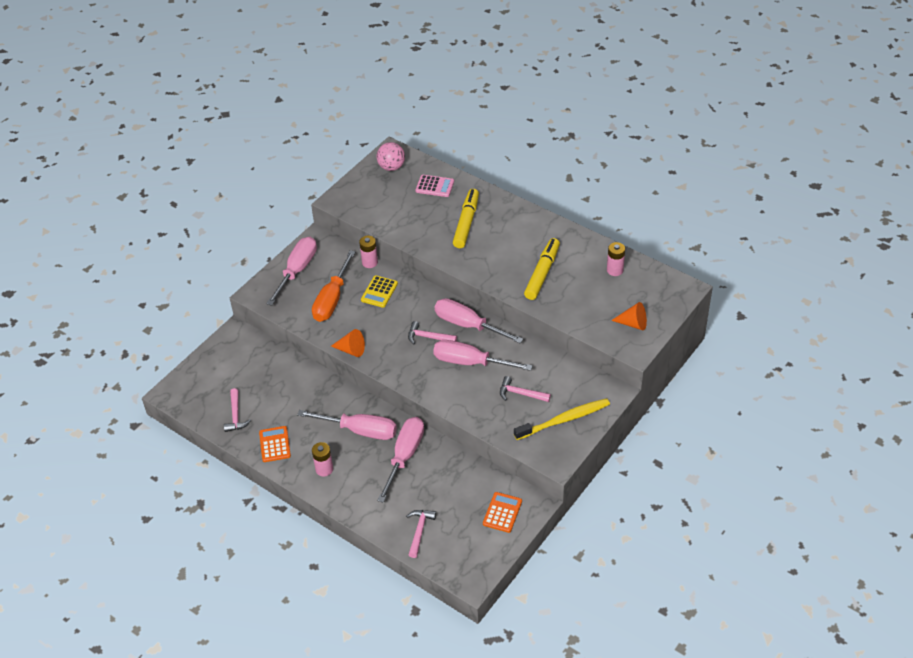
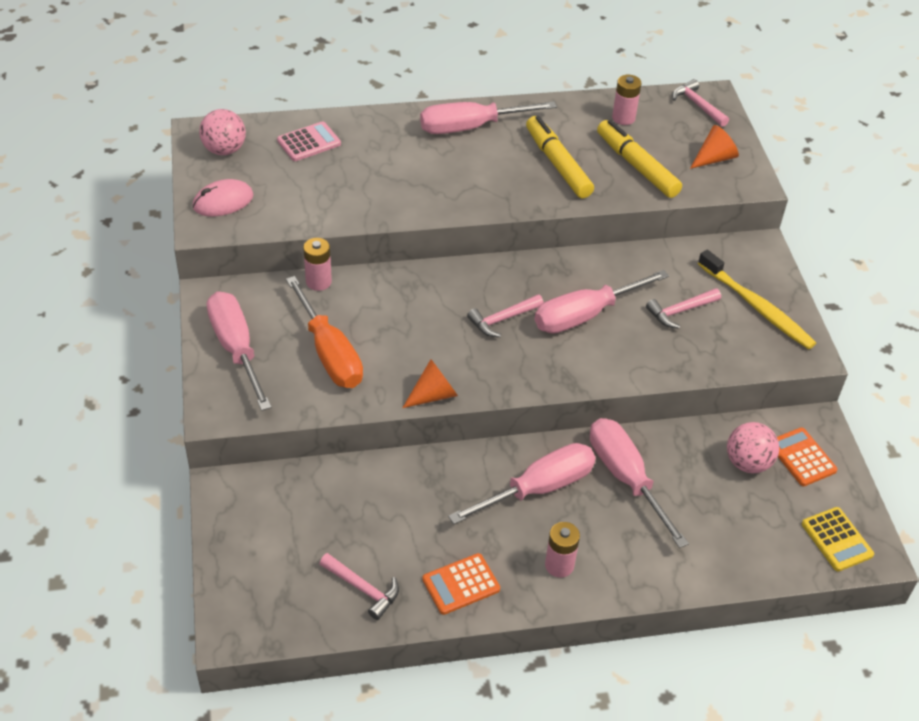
camera: 50 degrees left, 0 degrees up
(275, 444) = (461, 584): orange calculator -> orange calculator turned 60 degrees counterclockwise
(359, 193) = (223, 201): none -> pink mouse
(379, 292) = (376, 307): yellow calculator -> yellow calculator (836, 539)
(419, 531) = (753, 546): pink hammer -> pink hammer (697, 105)
(466, 223) = (401, 160): yellow marker -> yellow marker (636, 166)
(468, 325) = (528, 277): pink screwdriver -> pink screwdriver (471, 127)
(471, 494) = (747, 463): none -> pink ball
(564, 420) = (757, 307): yellow toothbrush -> yellow toothbrush turned 120 degrees clockwise

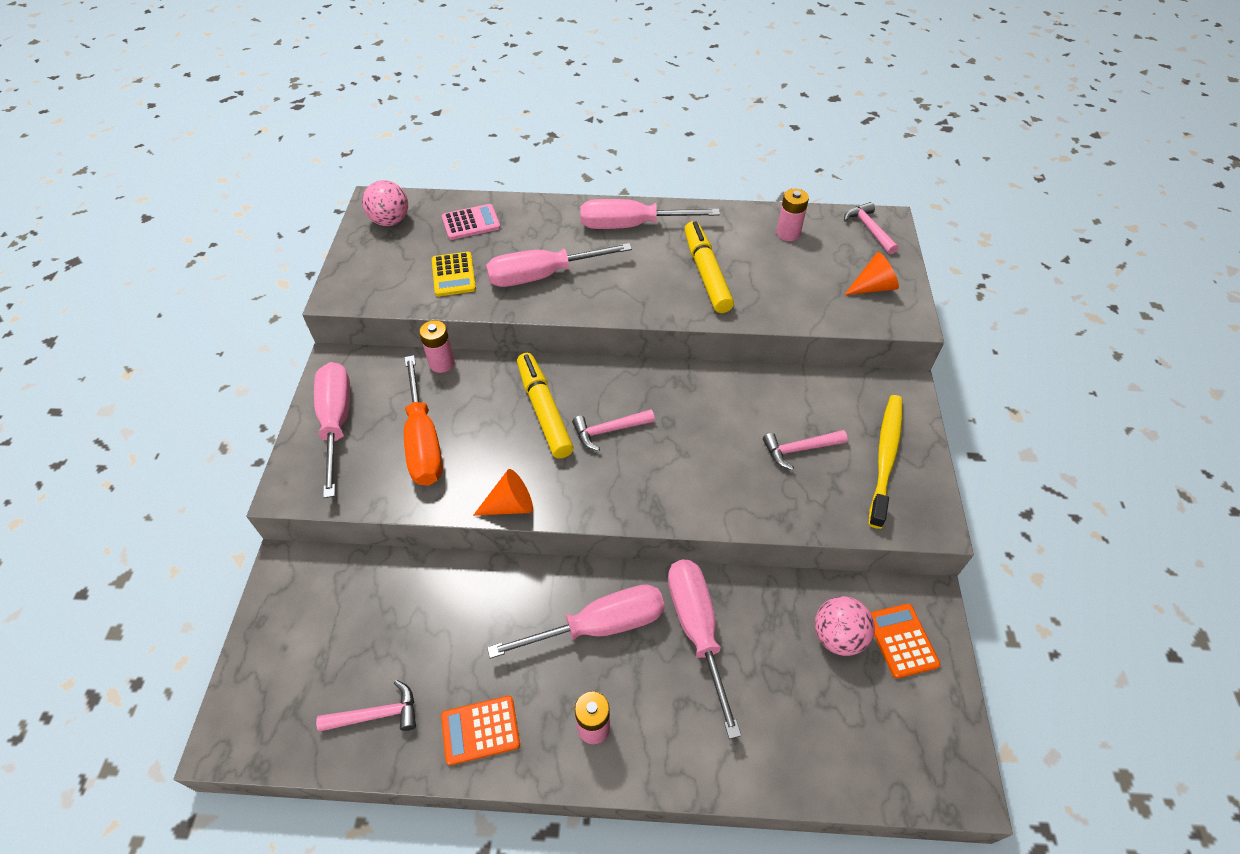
camera: 15 degrees right, 5 degrees up
(223, 201) = (367, 271): pink mouse -> none
(363, 589) = (377, 714): pink hammer -> pink hammer turned 60 degrees counterclockwise
(585, 315) = (696, 438): pink screwdriver -> pink screwdriver (543, 275)
(636, 166) = (788, 285): yellow marker -> yellow marker (544, 410)
(757, 307) = (885, 457): yellow toothbrush -> yellow toothbrush turned 135 degrees counterclockwise
(836, 539) = (921, 758): yellow calculator -> yellow calculator (453, 275)

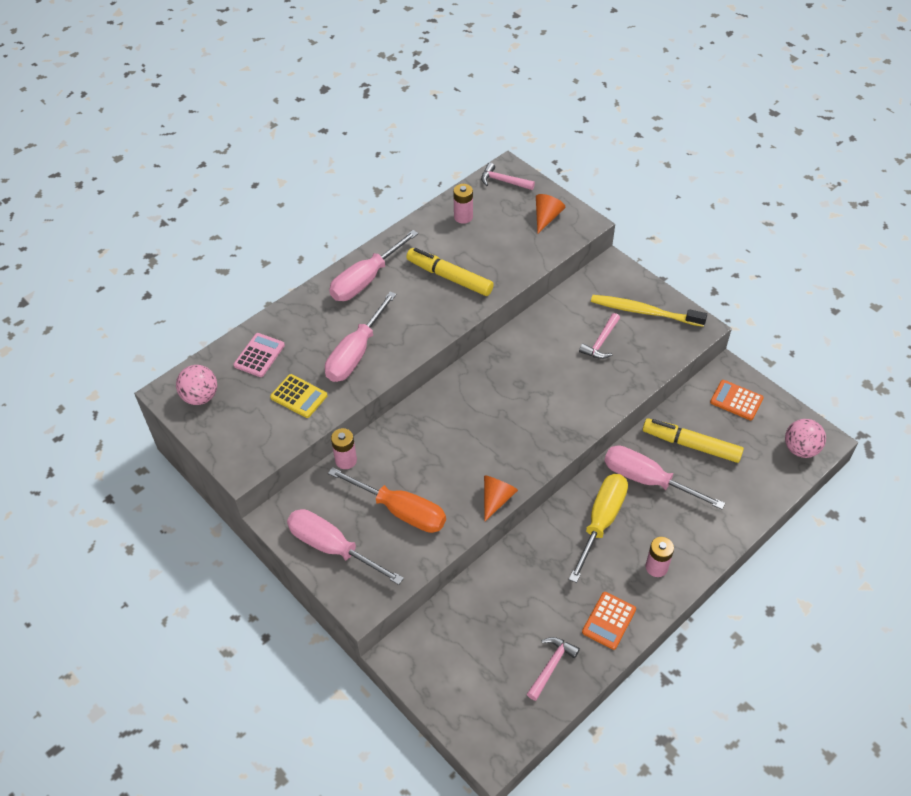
camera: 45 degrees left, 0 degrees up
(544, 410) = (445, 435): yellow marker -> yellow marker (691, 445)
(599, 626) = (601, 522): pink screwdriver -> yellow screwdriver
(608, 430) = (495, 415): pink hammer -> none
(837, 636) = (709, 424): pink ball -> pink ball (800, 449)
(885, 457) = (644, 312): yellow toothbrush -> yellow toothbrush turned 45 degrees counterclockwise

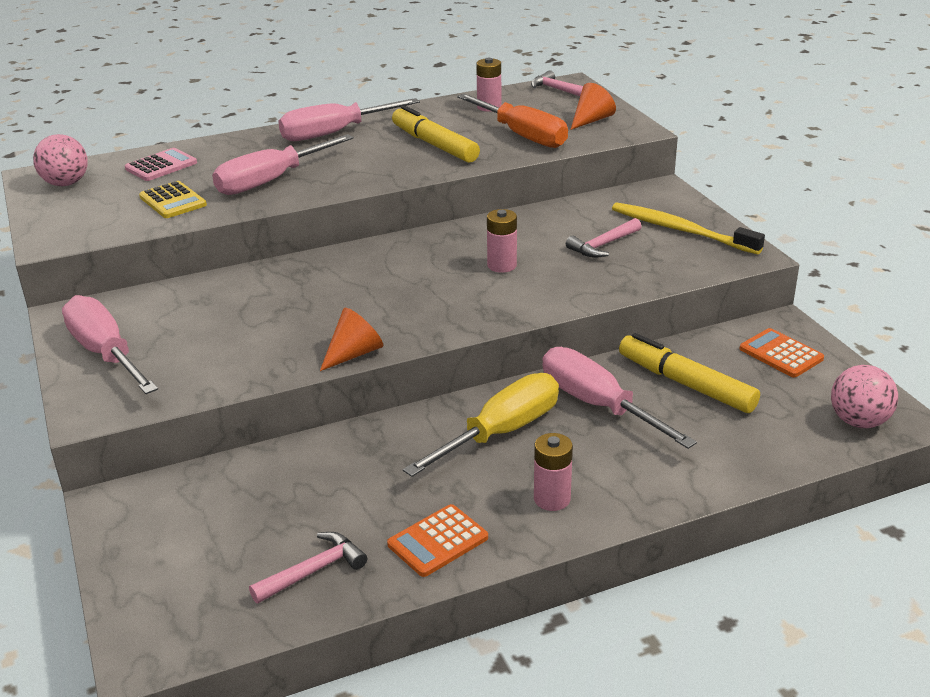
camera: 20 degrees right, 20 degrees down
(346, 460) = (195, 284): pink battery -> pink battery (502, 265)
(400, 510) = (220, 339): orange screwdriver -> orange screwdriver (522, 135)

